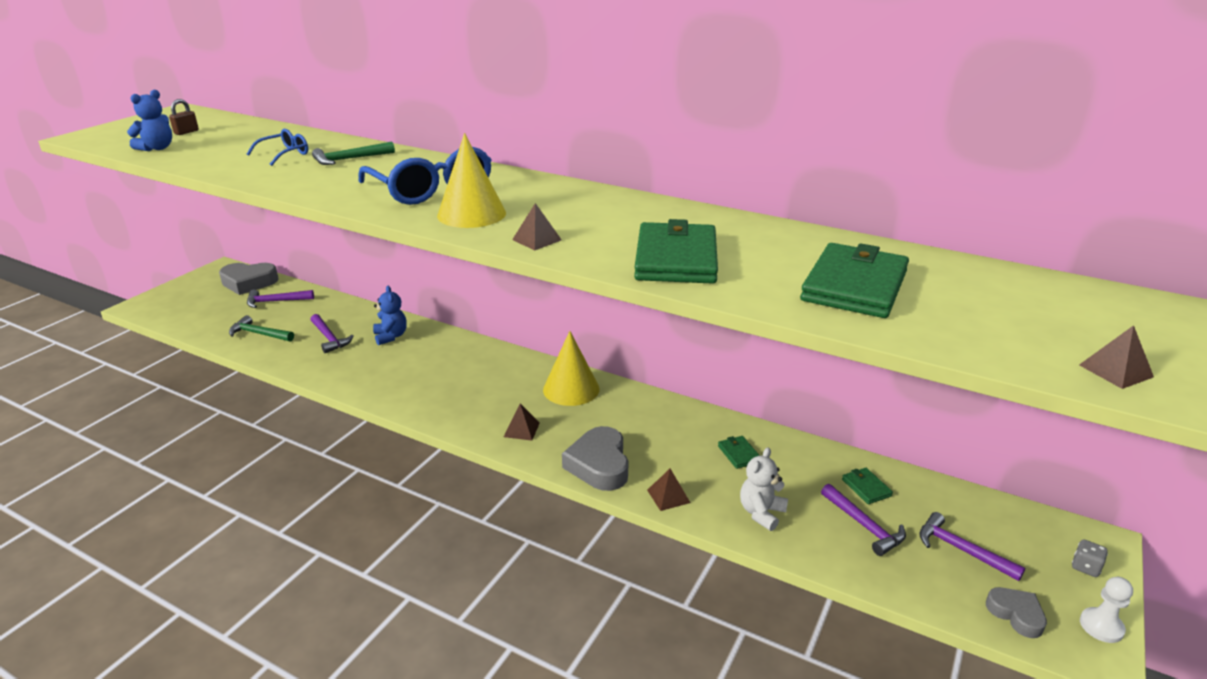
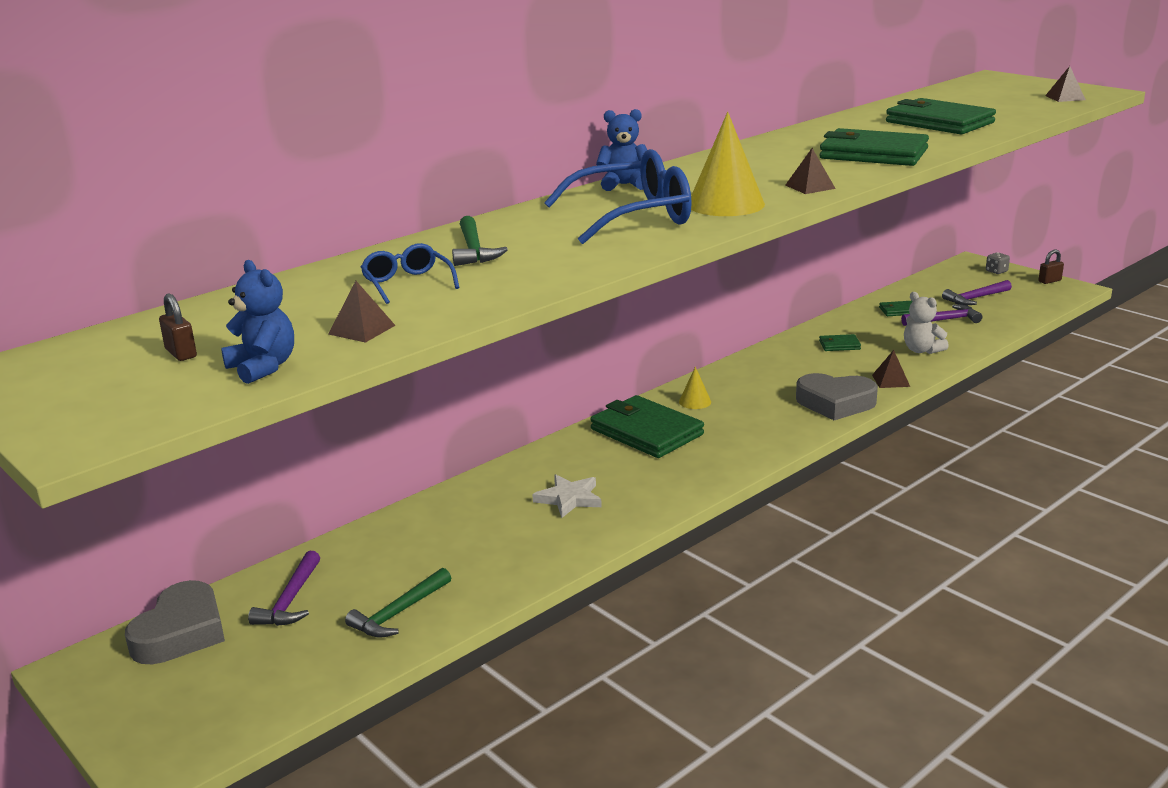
camera: 70 degrees left, 5 degrees down
(329, 338) = (463, 549): purple hammer -> none
(391, 336) = (495, 501): blue teddy bear -> blue teddy bear (624, 185)
(397, 362) = (569, 499): none -> white star
(508, 375) = (646, 432): none -> green wallet
(521, 429) = (760, 433): brown pyramid -> brown pyramid (361, 329)
(571, 389) = (695, 401): yellow cone -> yellow cone, size x0.50
(1016, 614) = (1039, 298): grey heart -> none
(1101, 626) = (1049, 281): white pawn -> brown padlock

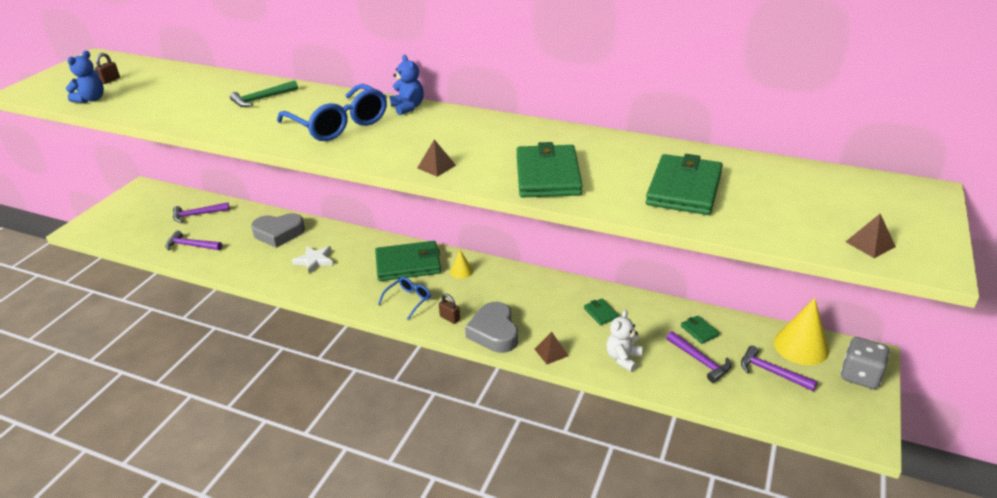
camera: 65 degrees right, 10 degrees up
(181, 632) = (168, 199): grey heart -> grey heart (279, 233)
(361, 329) = (138, 105): brown pyramid -> none
(399, 613) = (191, 246): green hammer -> purple hammer
(407, 283) = (205, 97): blue glasses -> blue glasses (408, 300)
(646, 432) = (408, 264): green wallet -> green wallet turned 60 degrees clockwise
(726, 204) = (378, 146): yellow cone -> yellow cone (801, 346)
(996, 271) = (860, 376): grey dice -> grey dice, size x1.96
(1049, 281) = (871, 418): brown padlock -> brown padlock (450, 318)

